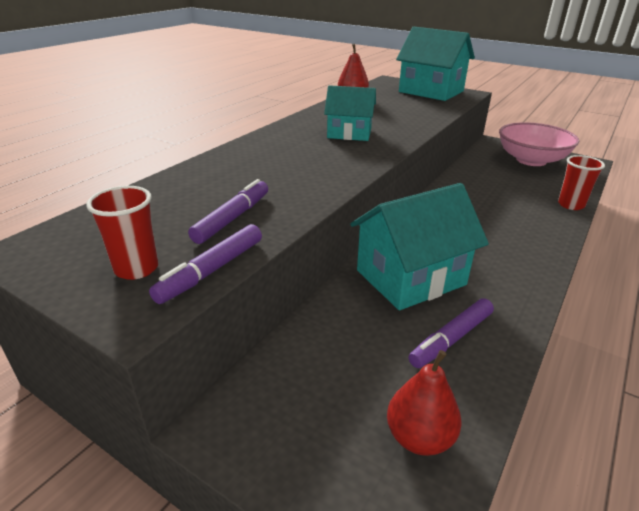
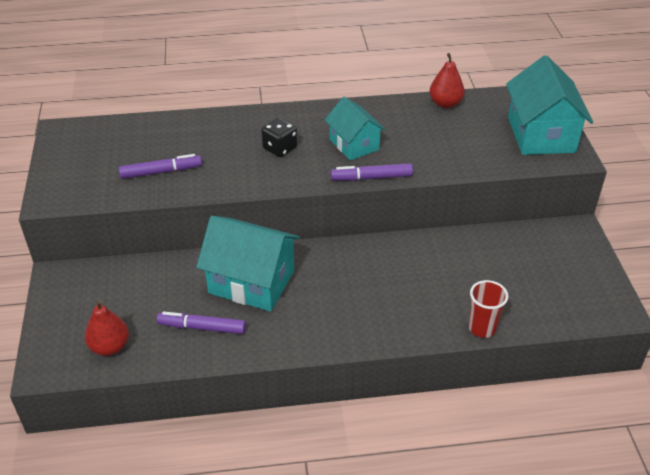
camera: 50 degrees right, 10 degrees up
(136, 268) = (82, 174): red cup -> none
(212, 270) = (103, 197): purple marker -> purple marker (371, 177)
(303, 157) = (280, 148): none -> black dice
(531, 160) = (564, 270): pink bowl -> none

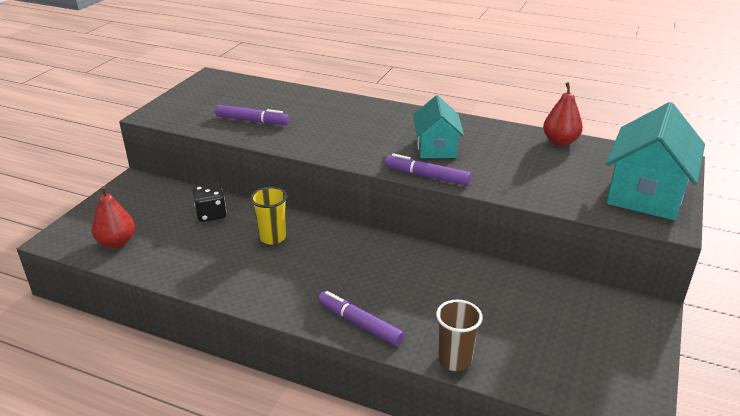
camera: 30 degrees right, 10 degrees down
(202, 327) = (198, 256): purple marker -> purple marker (359, 324)
(251, 282) = (272, 237): turquoise house -> yellow cup
(280, 148) = (366, 132): black dice -> black dice (211, 214)
(482, 328) = (454, 360): red cup -> brown cup

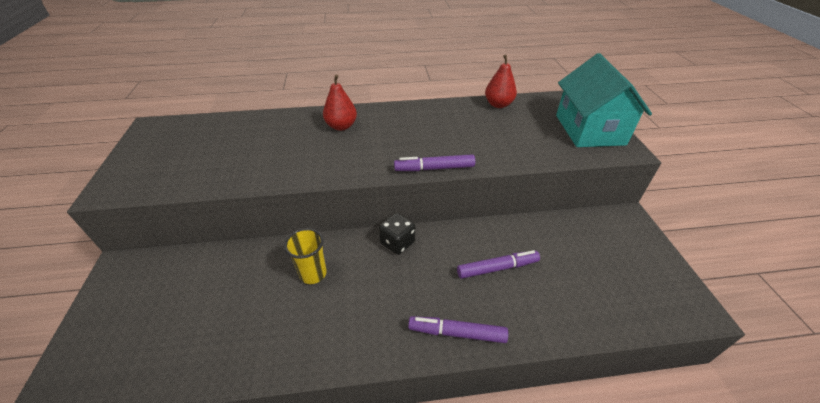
camera: 30 degrees left, 10 degrees up
(117, 242) = (142, 356): red pear -> red pear (341, 126)
(211, 214) = (233, 273): black dice -> black dice (397, 243)
(252, 121) = (230, 163): purple marker -> purple marker (497, 268)
(436, 148) = (418, 138): turquoise house -> none
(454, 360) = (555, 330): brown cup -> none

